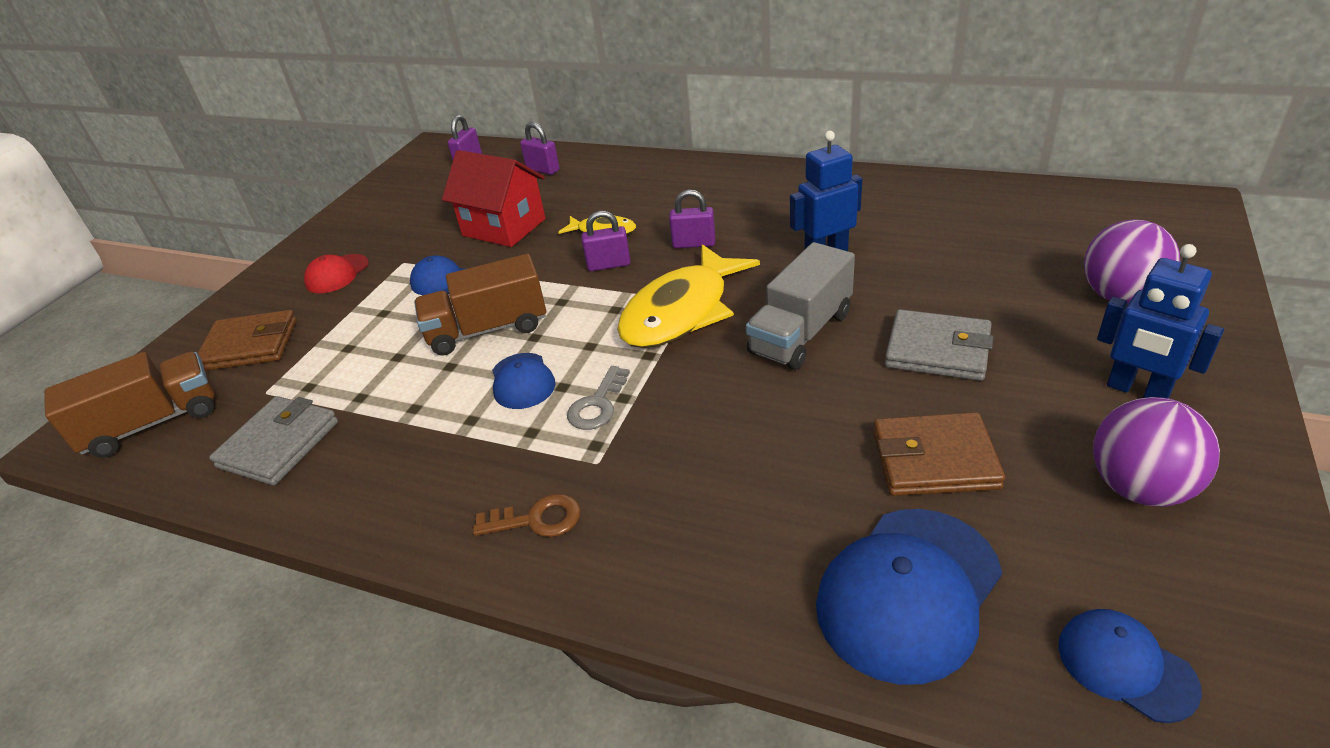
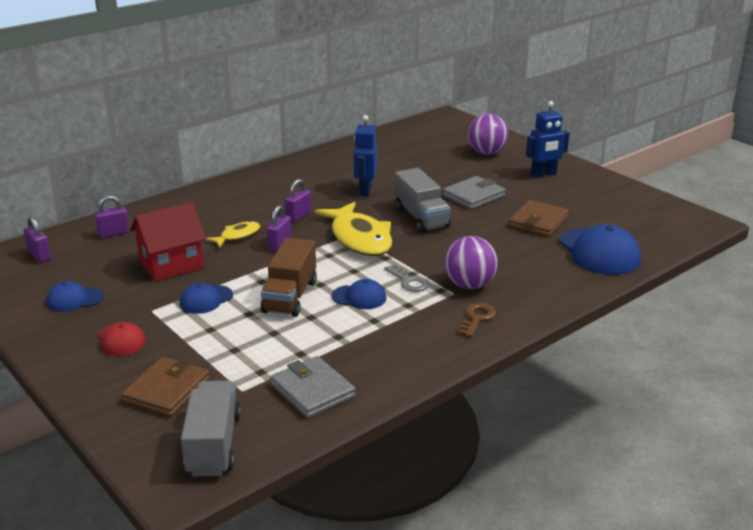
camera: 65 degrees left, 10 degrees down
(153, 423) = (213, 445): brown truck -> grey truck
(1125, 666) = (659, 230): blue cap -> blue cap (75, 299)
(1139, 487) = (590, 196): purple ball -> purple ball (469, 285)

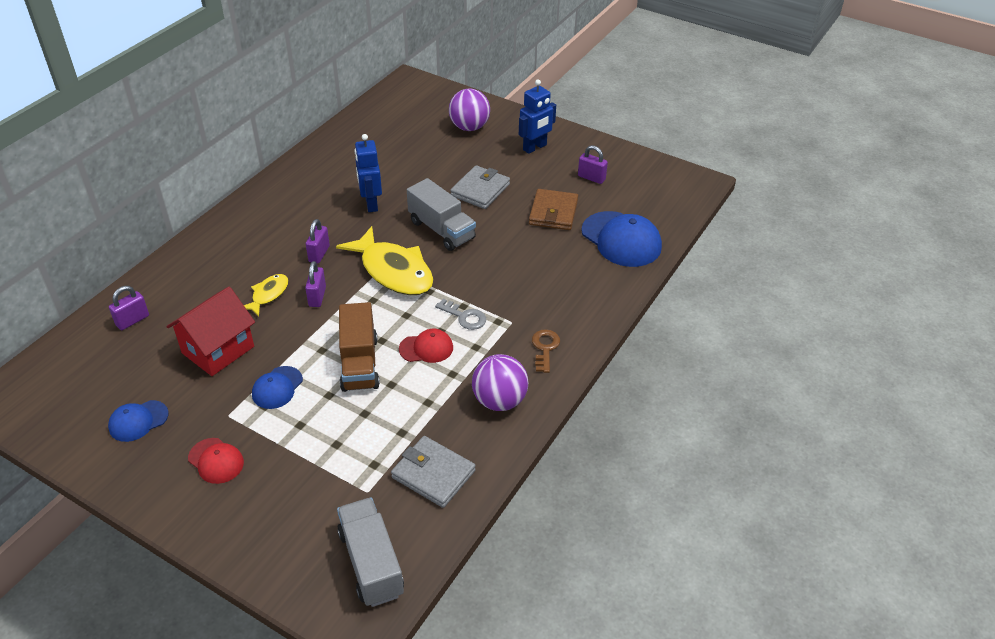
camera: 20 degrees left, 15 degrees up
(39, 256) = (65, 370): purple padlock -> purple padlock (591, 178)
(167, 390) = (295, 512): brown wallet -> none
(359, 297) = (426, 348): blue cap -> red cap
(469, 285) = (522, 308): purple ball -> purple ball (499, 401)

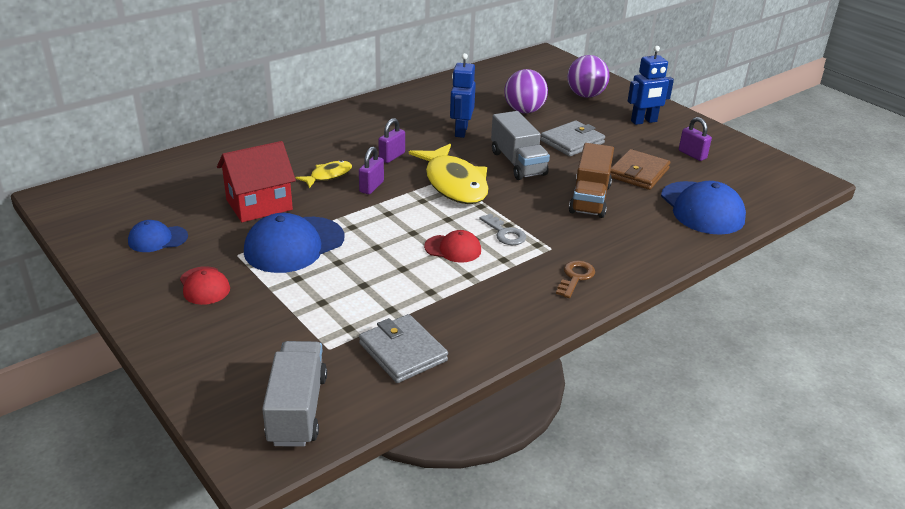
camera: 20 degrees right, 10 degrees down
(132, 320) = (200, 168): purple padlock -> none
(277, 388) = (294, 245): blue cap -> blue cap, size x1.81
(359, 363) = (381, 245): brown truck -> brown truck (590, 199)
(499, 401) = (504, 309): purple ball -> purple ball (524, 111)

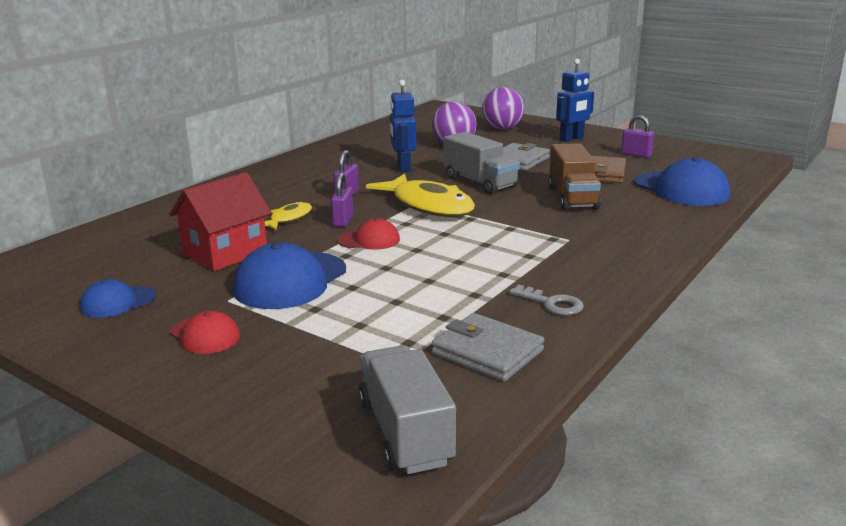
camera: 15 degrees left, 10 degrees down
(453, 249) = (470, 256): red cap -> red cap (369, 240)
(504, 233) = (512, 235): grey key -> grey key (551, 303)
(575, 277) = (613, 258): brown key -> none

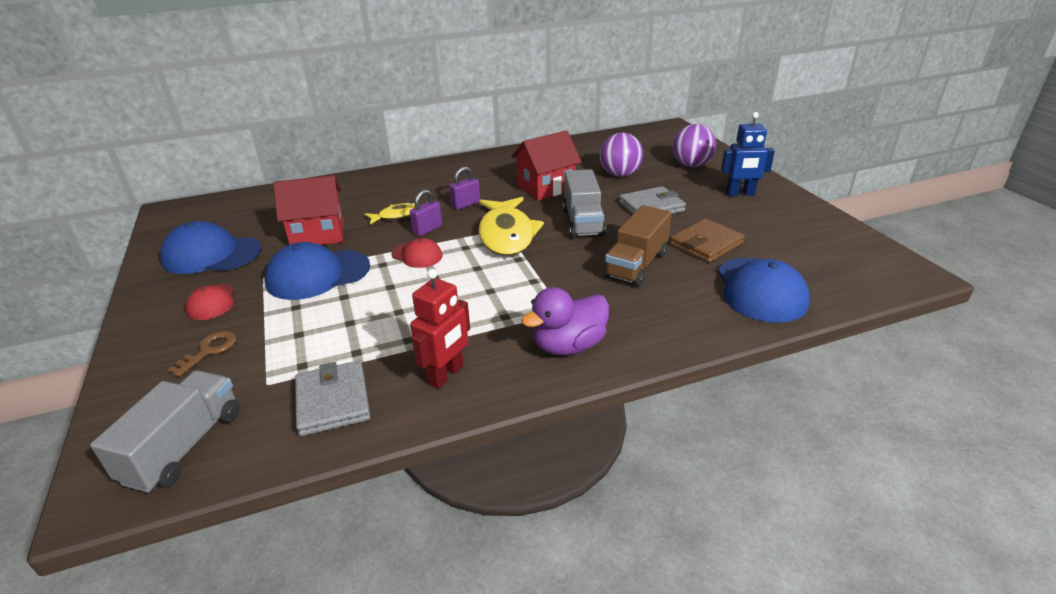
camera: 35 degrees right, 10 degrees up
(118, 302) = (211, 255): blue cap -> blue cap, size x1.81
(284, 367) = (209, 351): none -> brown key
(403, 167) = (546, 188): blue robot -> red house
(551, 303) = (446, 375): grey key -> red robot
(611, 257) = (568, 346): none -> purple duck
(636, 155) = (778, 231): purple padlock -> none

